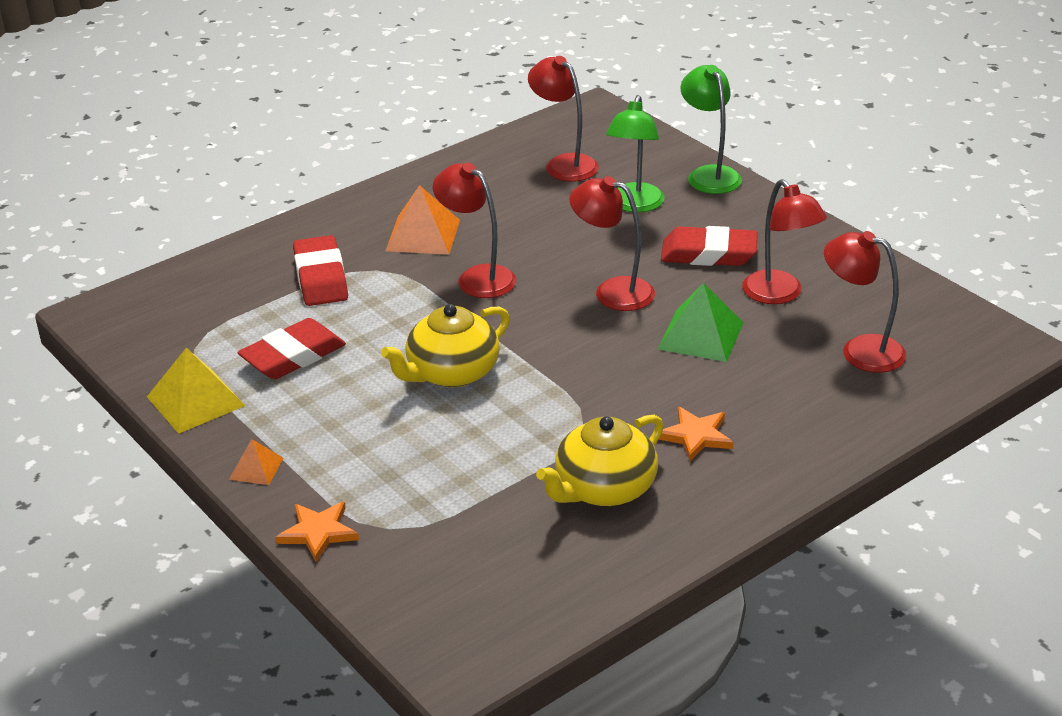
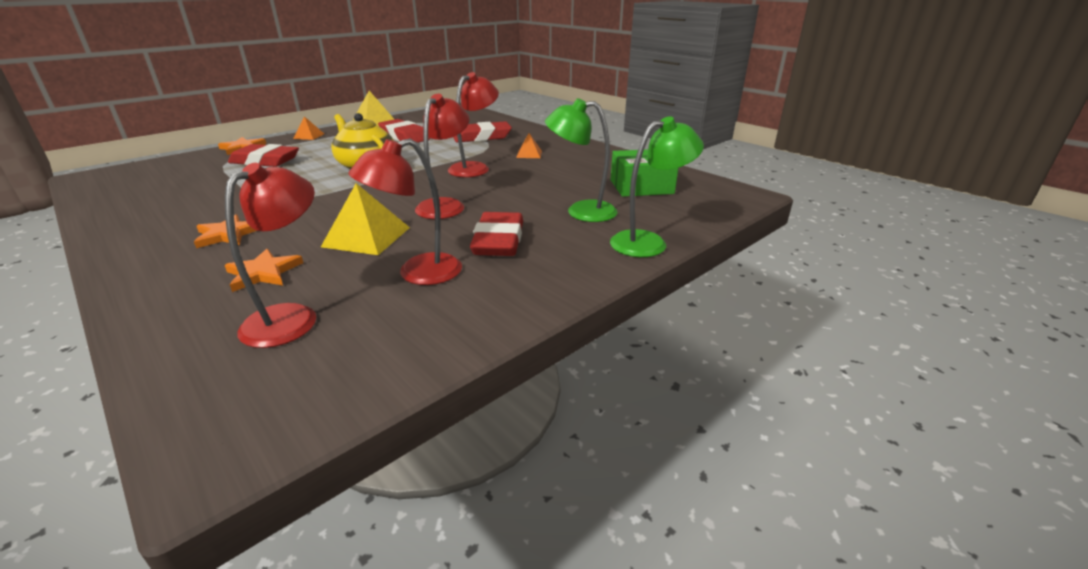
camera: 85 degrees right, 5 degrees down
(407, 482) = (265, 161): none -> red eraser
(422, 235) = (529, 154): orange pyramid -> orange pyramid, size x0.55
(564, 164) = (641, 187): red lamp -> green box
(603, 489) = (201, 206): yellow teapot -> none
(700, 335) = (367, 237): green pyramid -> yellow pyramid
(785, 385) = (263, 273): none -> orange star

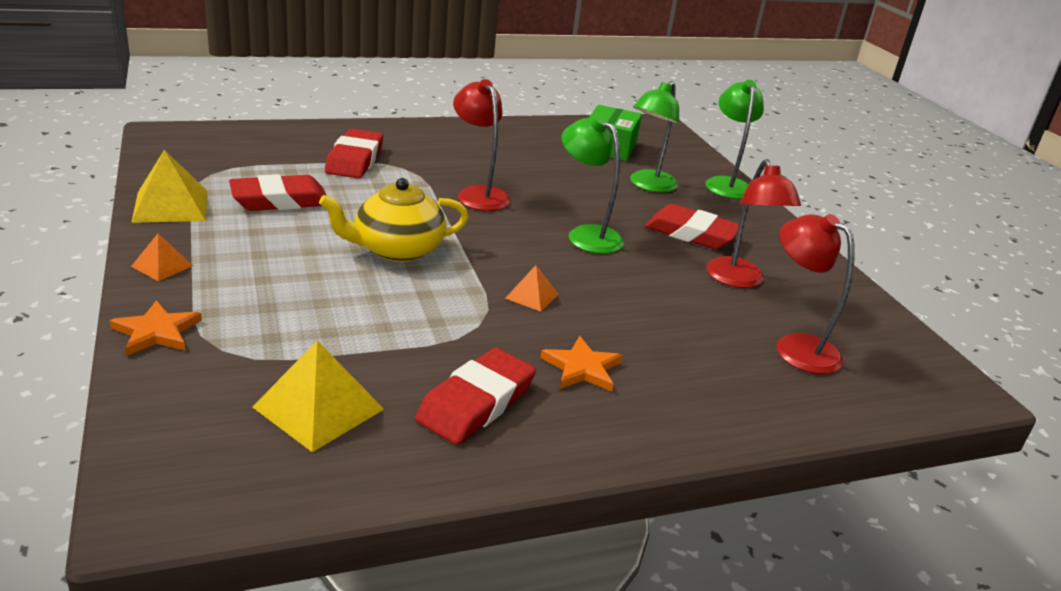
camera: 70 degrees left, 0 degrees up
(263, 273) = (701, 353): orange star -> none
(265, 161) = (276, 318): red eraser -> red eraser (476, 403)
(367, 237) = (643, 289): yellow pyramid -> yellow pyramid (318, 408)
(445, 205) = (586, 235): red lamp -> green lamp
(529, 154) = (459, 157): orange pyramid -> orange pyramid (531, 296)

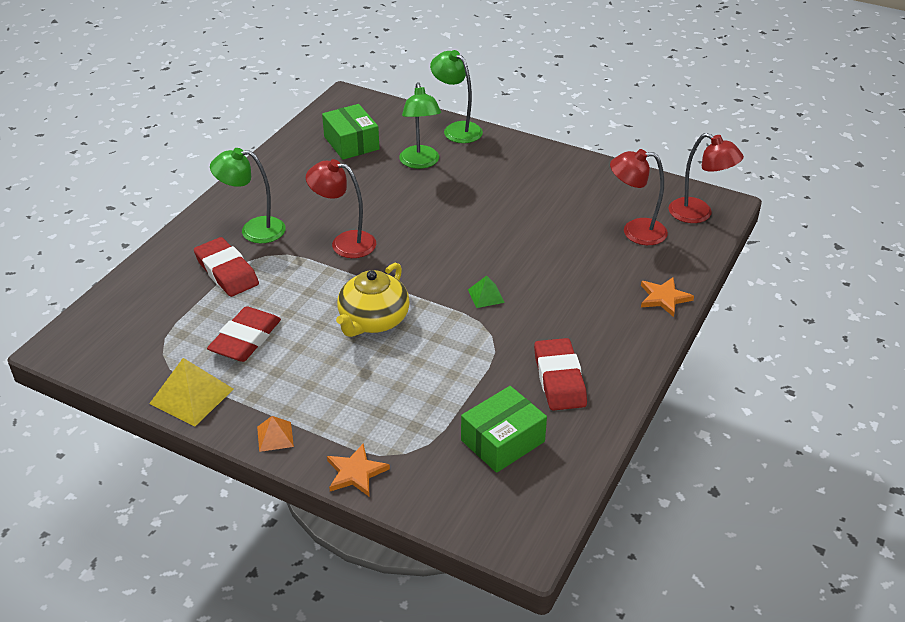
camera: 40 degrees left, 10 degrees up
(318, 408) = (502, 441): yellow pyramid -> green box
(531, 296) = (486, 296): orange pyramid -> green pyramid
(582, 368) = (571, 321): orange star -> orange star (664, 298)
(586, 235) = (447, 230): green lamp -> green lamp (253, 230)
(691, 233) = (493, 187): red eraser -> none
(739, 280) = (559, 205): red lamp -> red lamp (698, 214)

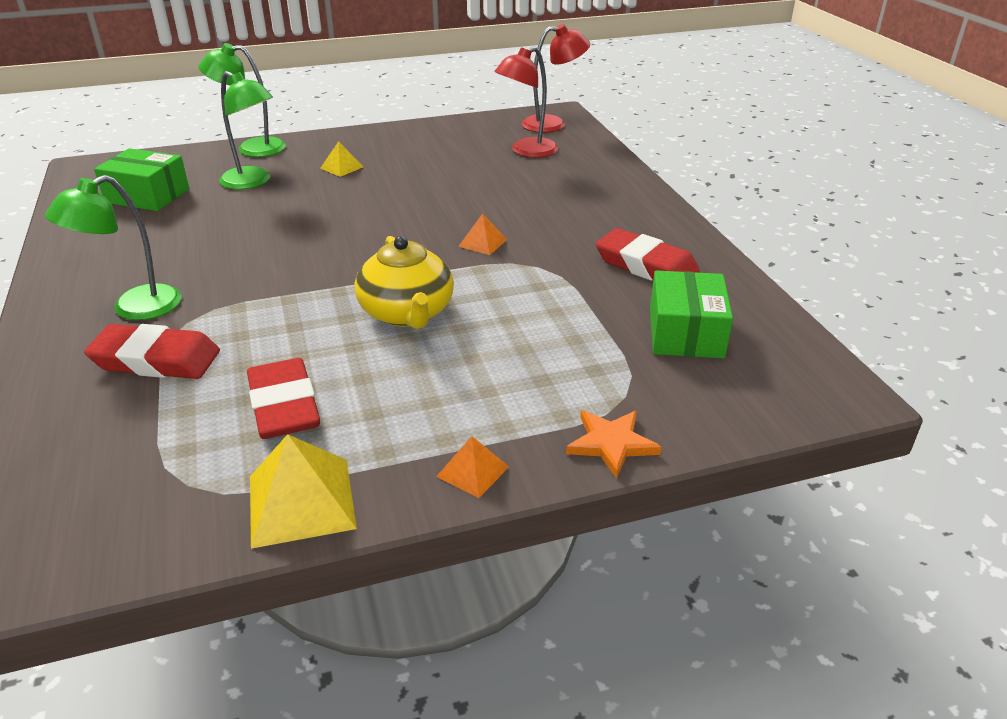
camera: 45 degrees left, 5 degrees down
(344, 243) = (269, 270): red lamp -> none
(486, 296) = (482, 243): green pyramid -> orange pyramid
(488, 178) = (341, 167): none -> yellow pyramid
(664, 298) = (622, 179): orange star -> none

